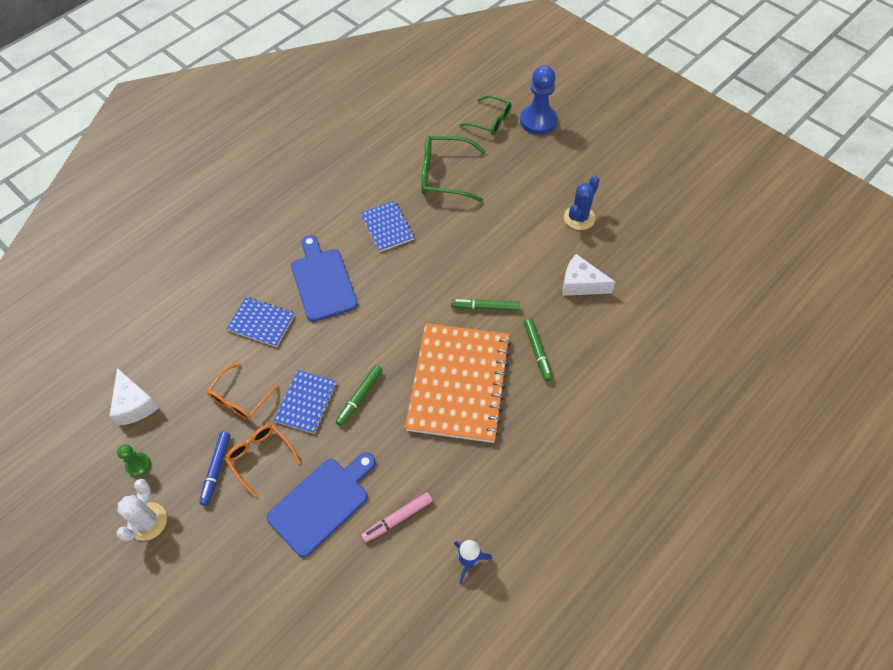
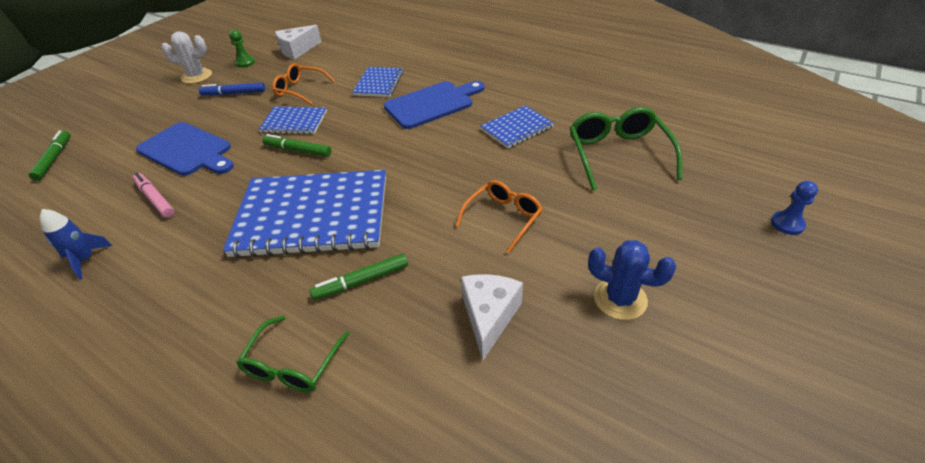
camera: 80 degrees right, 15 degrees down
(261, 457) = (241, 111): orange glasses -> orange glasses (503, 218)
(459, 383) = (312, 216): orange notebook -> blue notebook
(485, 307) = (424, 220): green marker -> green marker (54, 159)
(490, 121) = (743, 176): green glasses -> green glasses (293, 363)
(538, 121) = (787, 224): blue pawn -> blue pawn, size x0.51

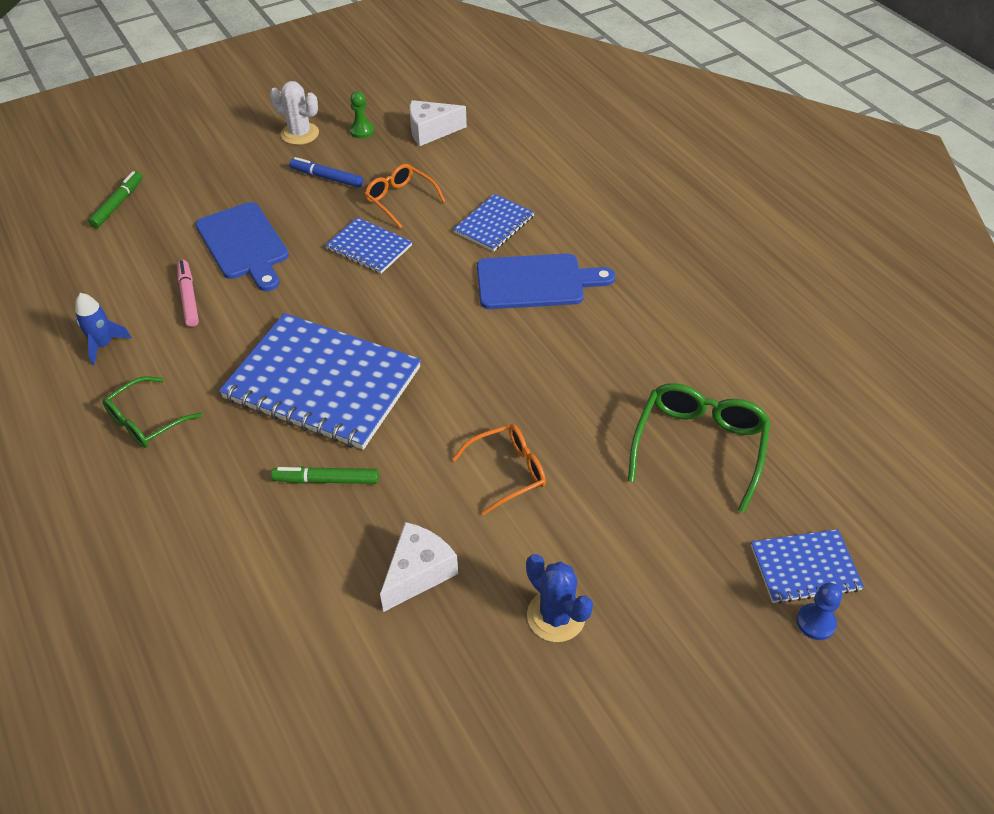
camera: 25 degrees right, 5 degrees up
(293, 363) = (225, 535): green glasses -> green glasses (147, 421)
(298, 150) = (352, 291): green marker -> none
(517, 128) = (609, 359): blue notebook -> blue notebook (805, 568)

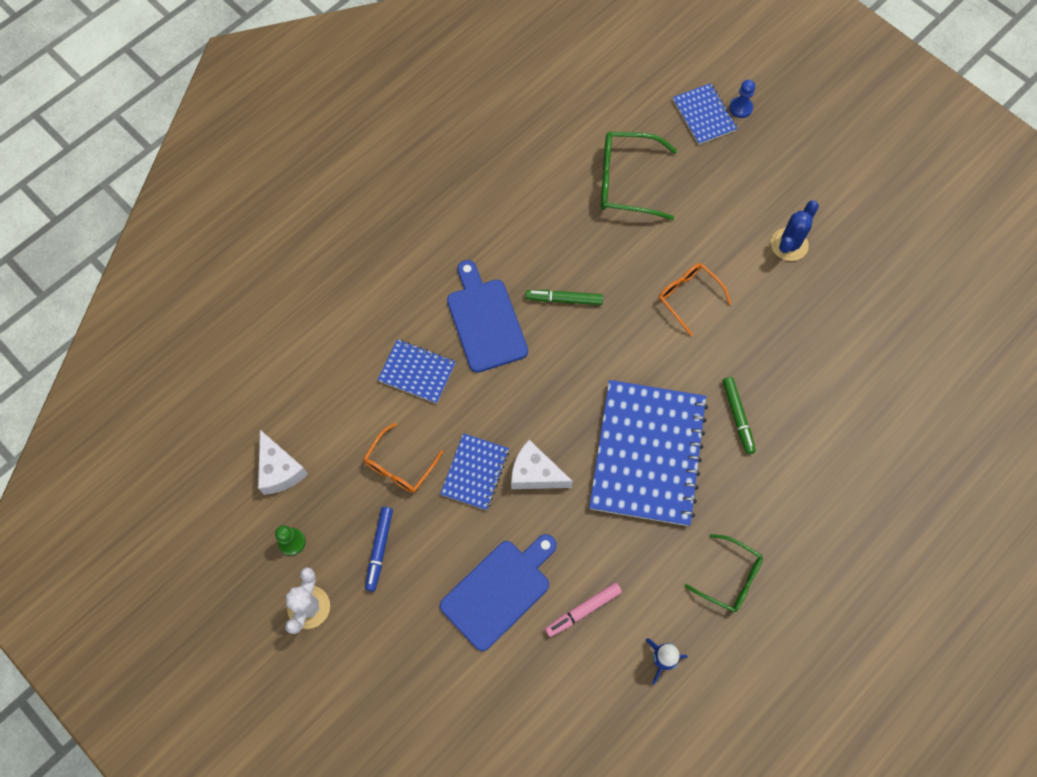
camera: 105 degrees left, 20 degrees up
(118, 204) = (469, 753): green marker -> green marker (564, 300)
(418, 572) = (789, 332): white cheese -> white cheese (535, 473)

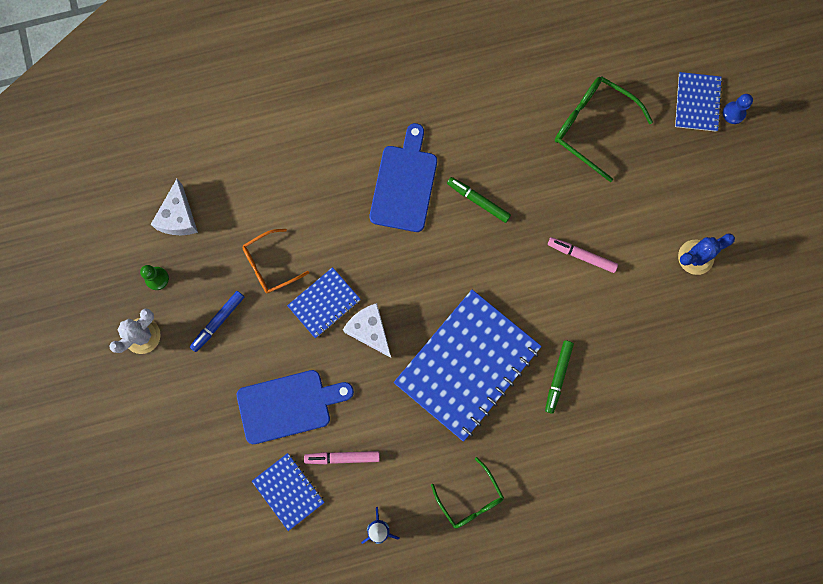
camera: 30 degrees right, 10 degrees up
(417, 372) = (326, 196): blue notebook -> blue notebook (288, 491)
(689, 297) = (581, 256): orange glasses -> pink marker

